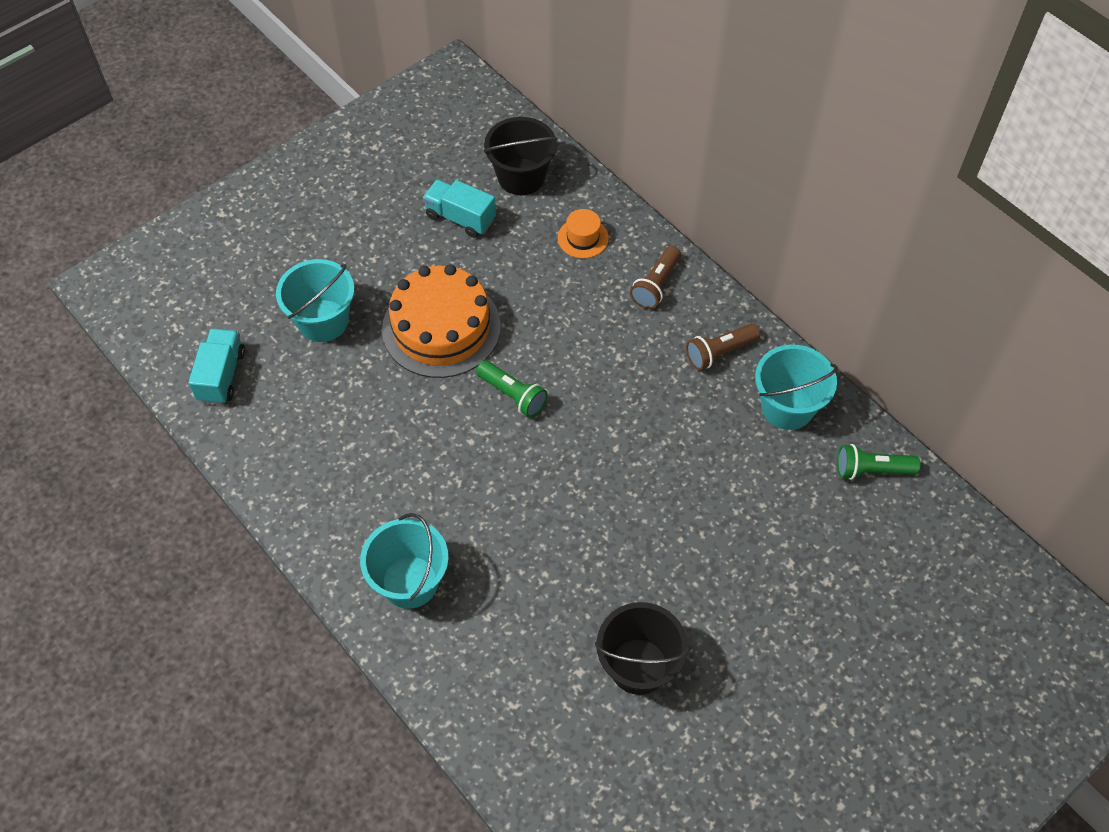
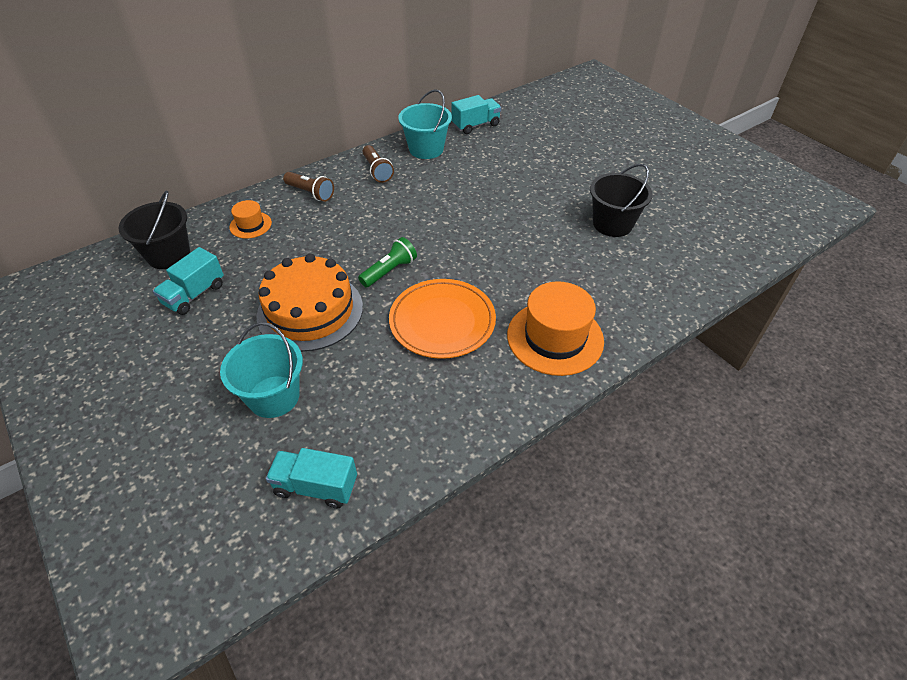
camera: 85 degrees left, 10 degrees down
(410, 582) = (555, 337): turquoise bucket -> orange hat
(431, 459) = (442, 321): none -> orange plate
(871, 470) = (475, 125): green flashlight -> turquoise truck

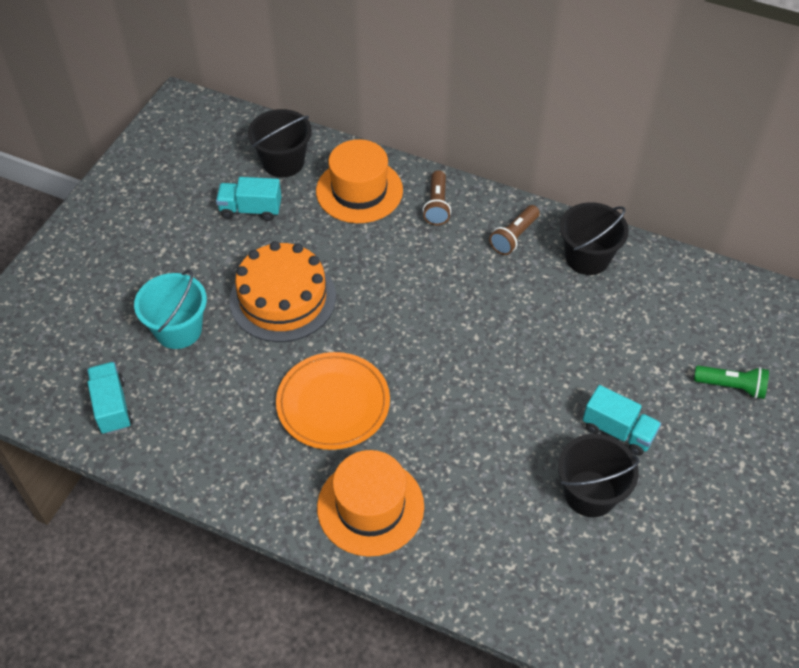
camera: 60 degrees right, 5 degrees up
(250, 225) = (359, 191): orange hat -> orange hat, size x1.96
(389, 271) = (371, 328): green flashlight -> green flashlight (731, 386)
(426, 149) = (587, 257): turquoise bucket -> black bucket
(475, 125) = (674, 279): turquoise truck -> turquoise truck (618, 431)

